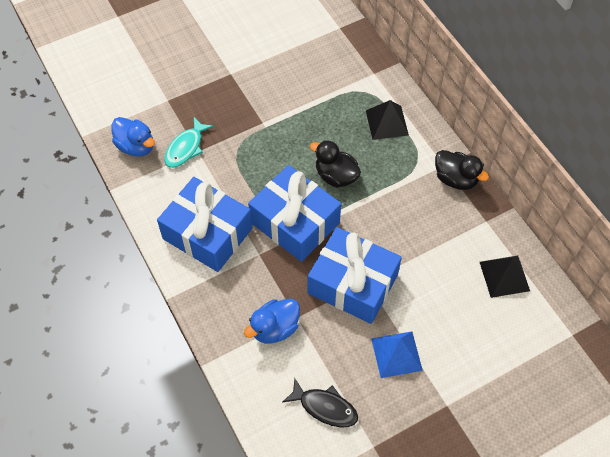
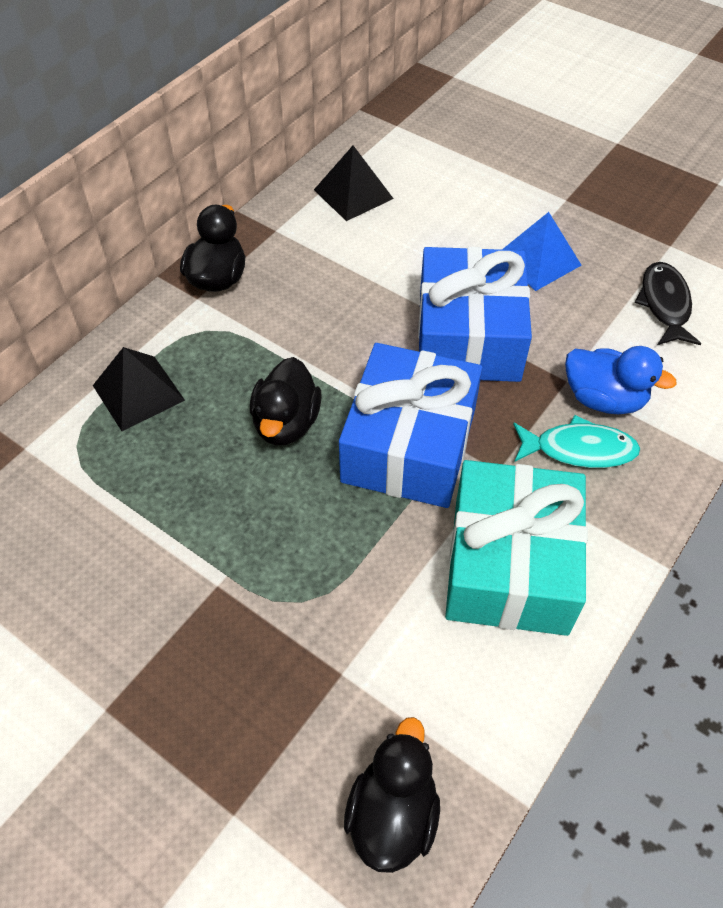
camera: 115 degrees left, 5 degrees down
(136, 146) = (392, 814): blue duck -> black duck
(186, 148) = (345, 701): turquoise fish -> turquoise fish (578, 449)
(207, 233) = (510, 565): blue gift -> turquoise gift

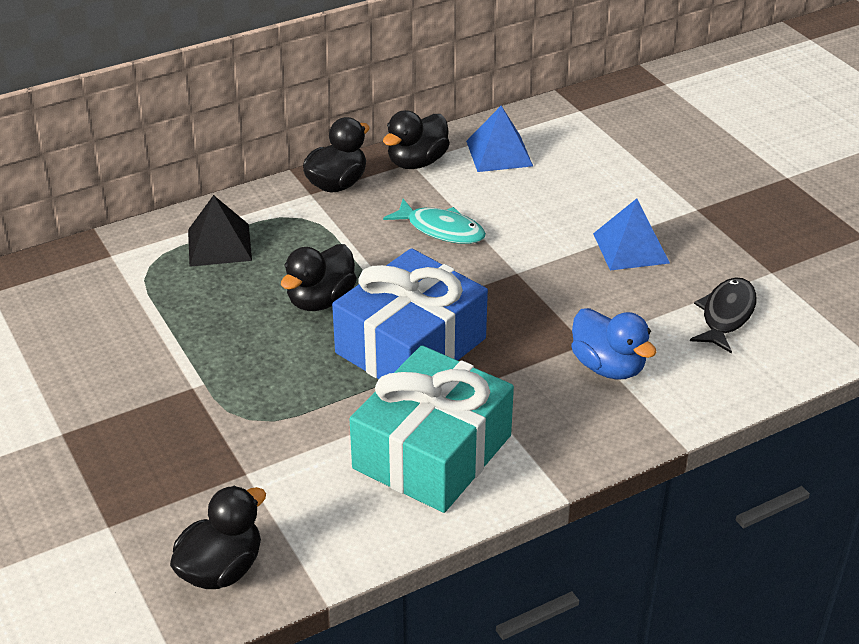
camera: 25 degrees right, 15 degrees down
(281, 228) = (417, 162): none -> black duck
(353, 194) = (499, 153): black pyramid -> blue pyramid
(469, 336) = (522, 286): blue gift -> none
(578, 449) = (555, 395): turquoise fish -> turquoise fish (441, 229)

